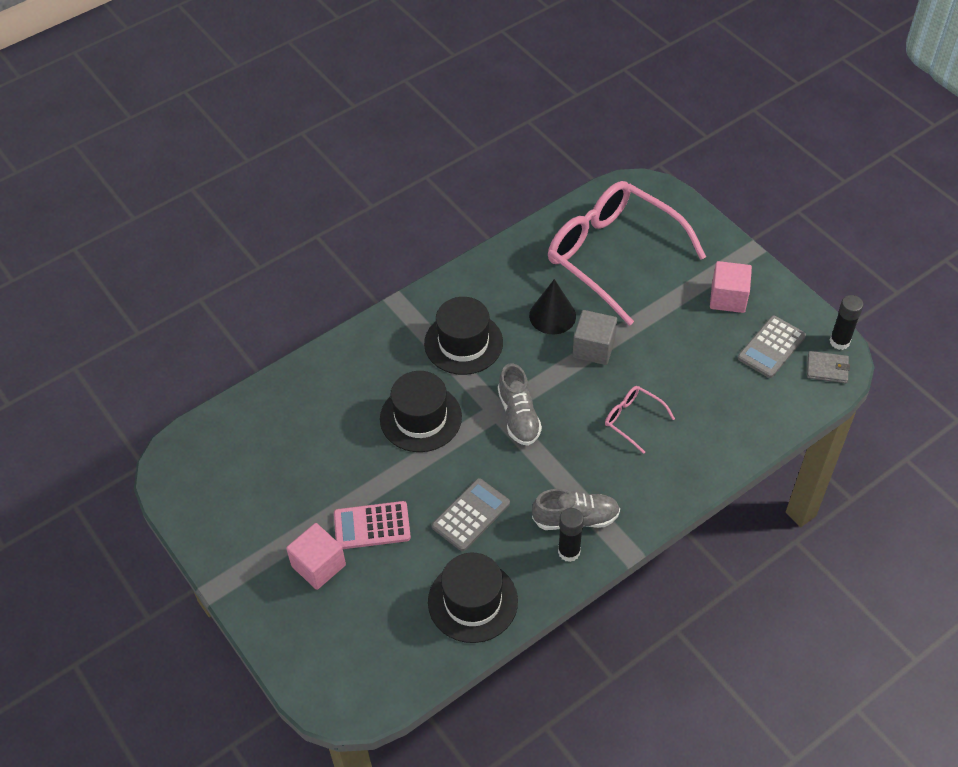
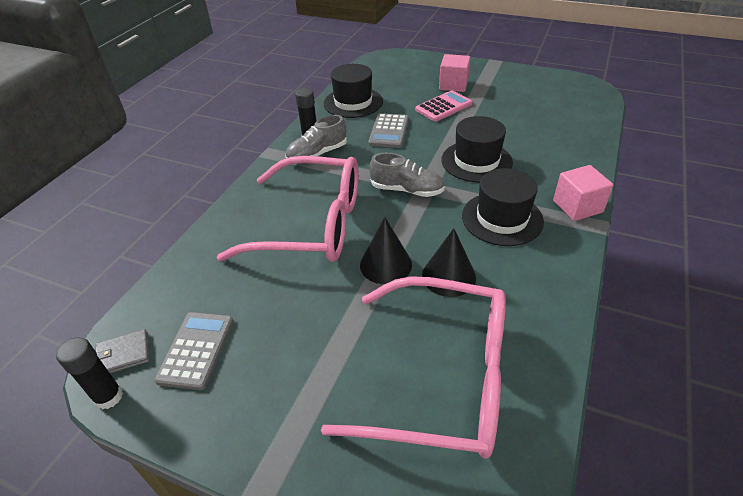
camera: 150 degrees right, 10 degrees down
(518, 416) = (407, 190): grey shoe -> grey shoe turned 150 degrees clockwise
(593, 348) = (385, 264): grey cube -> black cone
(633, 420) = (311, 224): pink glasses -> pink glasses, size x2.42
(728, 298) = (269, 389): pink cube -> pink cube (577, 206)

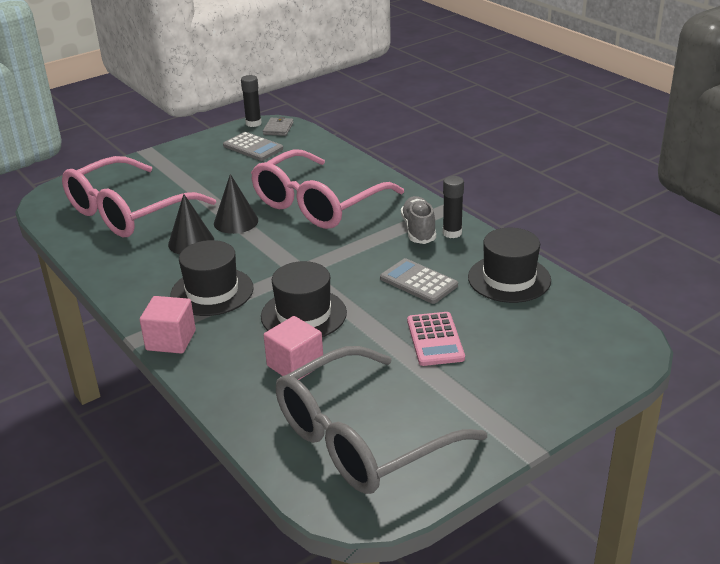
camera: 120 degrees right, 10 degrees down
(407, 190) = (307, 259): grey shoe -> none
(453, 85) = (486, 372): pink cube -> pink cube (295, 365)
(549, 100) = (362, 438): none -> grey glasses

